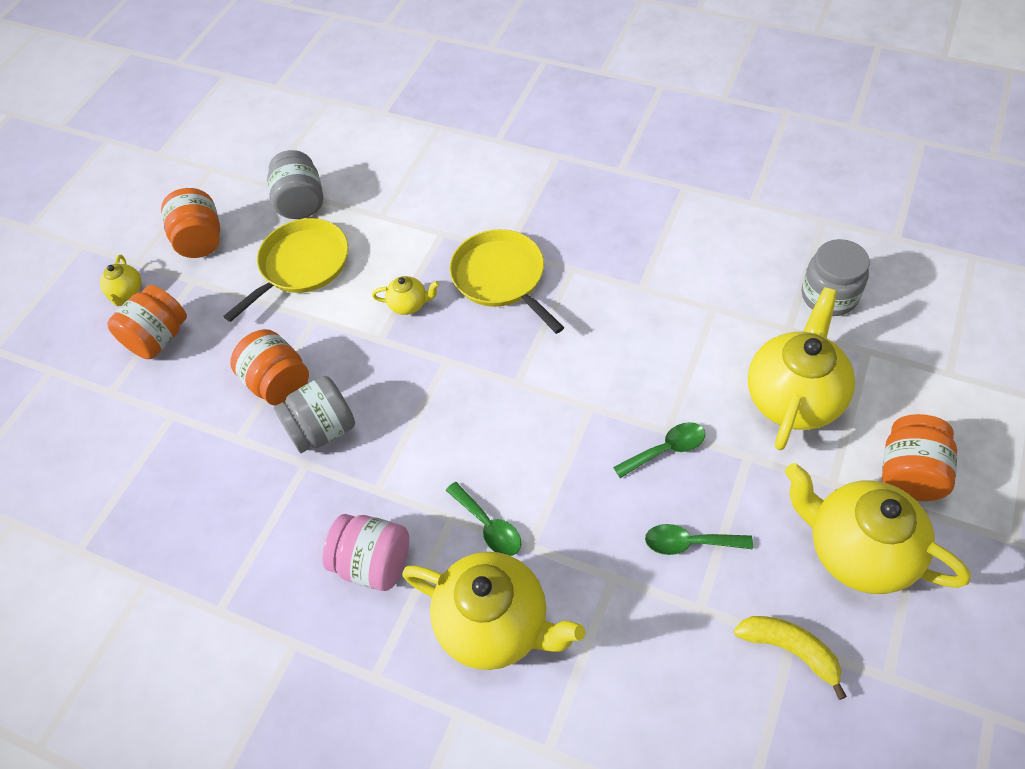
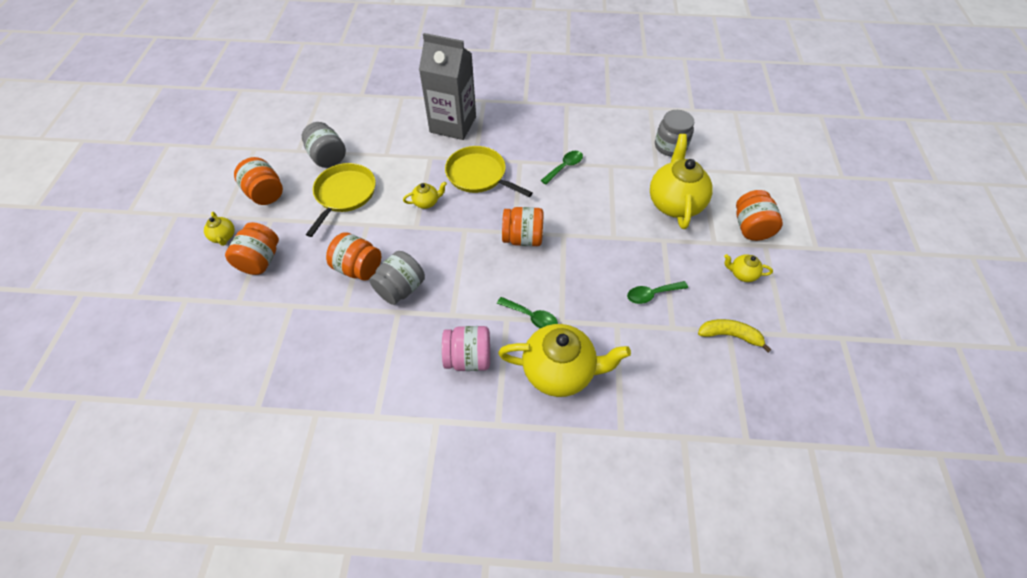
camera: 25 degrees left, 0 degrees up
(495, 186) = (453, 124): none -> grey carton
(526, 396) = (522, 238): none -> orange jar
(666, 449) = (617, 247): green spoon -> green spoon (564, 167)
(857, 551) = (742, 274): yellow teapot -> yellow teapot, size x0.45

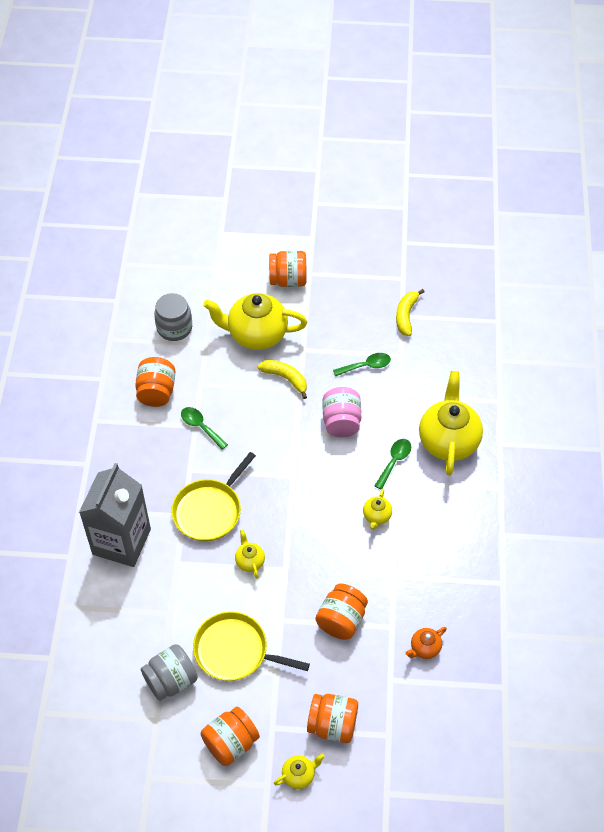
camera: 90 degrees left, 0 degrees up
(316, 336) = (424, 648): none -> orange teapot
(401, 288) = (366, 576): grey jar -> none
(468, 358) = (440, 512): pink jar -> pink jar (341, 422)
(522, 238) = (301, 468): orange jar -> orange jar (156, 392)
(625, 226) = (285, 378): none -> yellow banana
(651, 294) = (366, 366): green spoon -> green spoon turned 90 degrees counterclockwise
(742, 274) = (342, 296): yellow teapot -> yellow teapot (376, 516)

